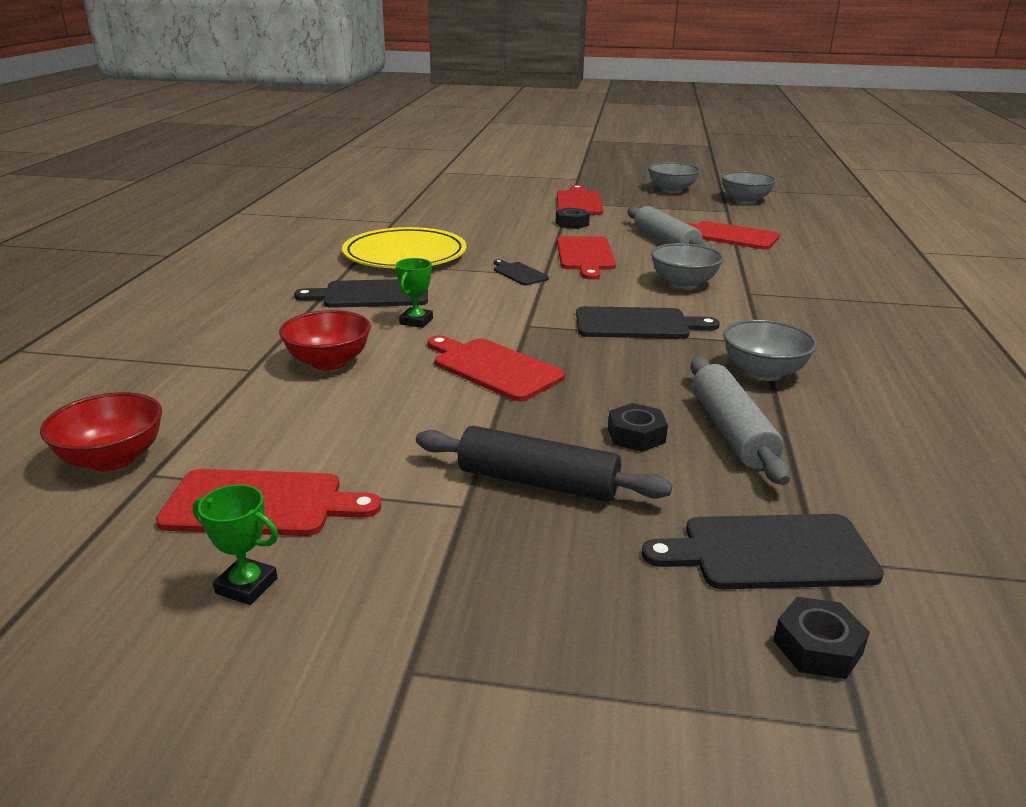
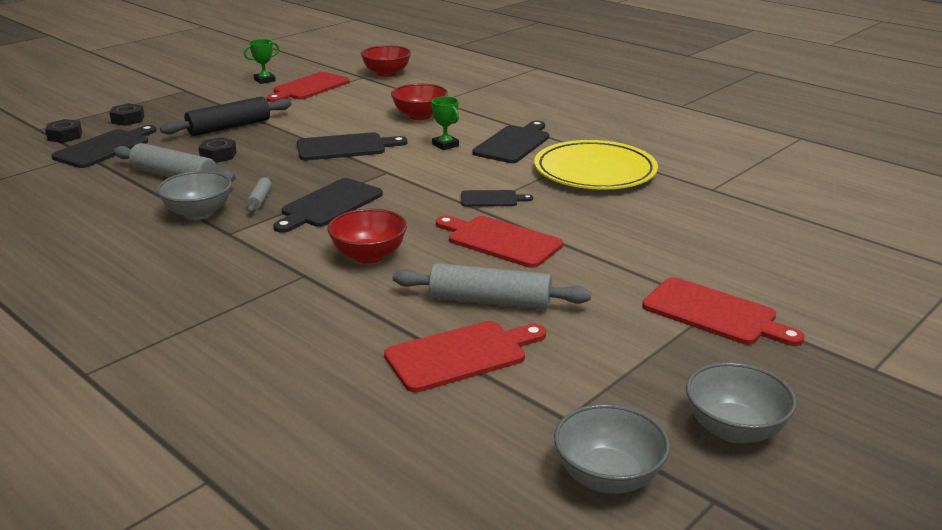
camera: 125 degrees right, 0 degrees up
(493, 368) = (345, 147): red cutting board -> black cutting board
(572, 223) = (617, 273): black nut -> black nut (128, 119)
(683, 284) = (369, 256): grey bowl -> red bowl
(685, 357) = (260, 200): none -> grey rolling pin

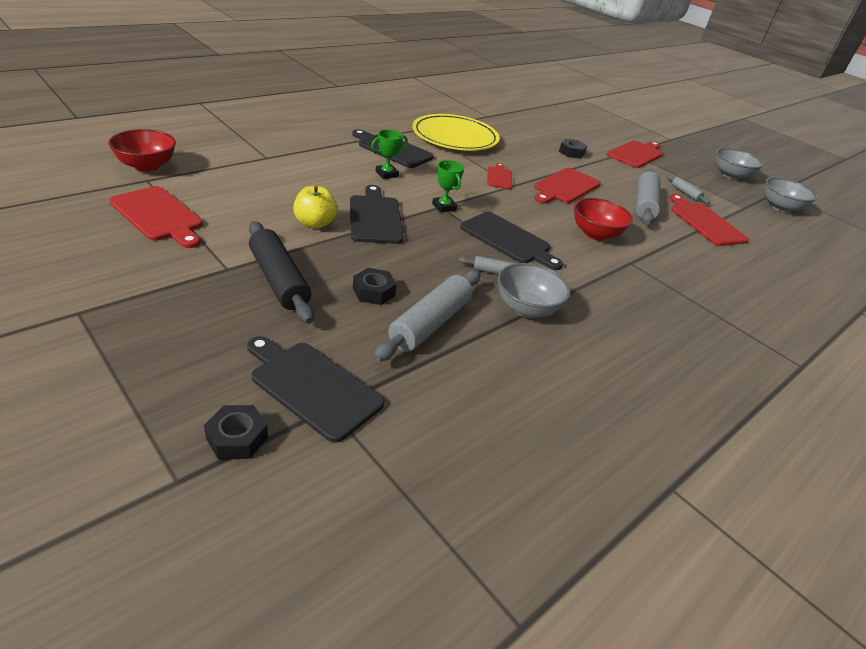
camera: 90 degrees left, 10 degrees up
(128, 119) = (192, 369): black nut -> black nut (571, 153)
(264, 80) = (94, 243): green trophy -> green trophy (444, 207)
(321, 128) = (315, 223): none -> yellow apple
(420, 116) = (305, 172): red bowl -> none
(492, 199) = (499, 177): black cutting board -> red cutting board
(572, 349) = (685, 193): none -> grey rolling pin

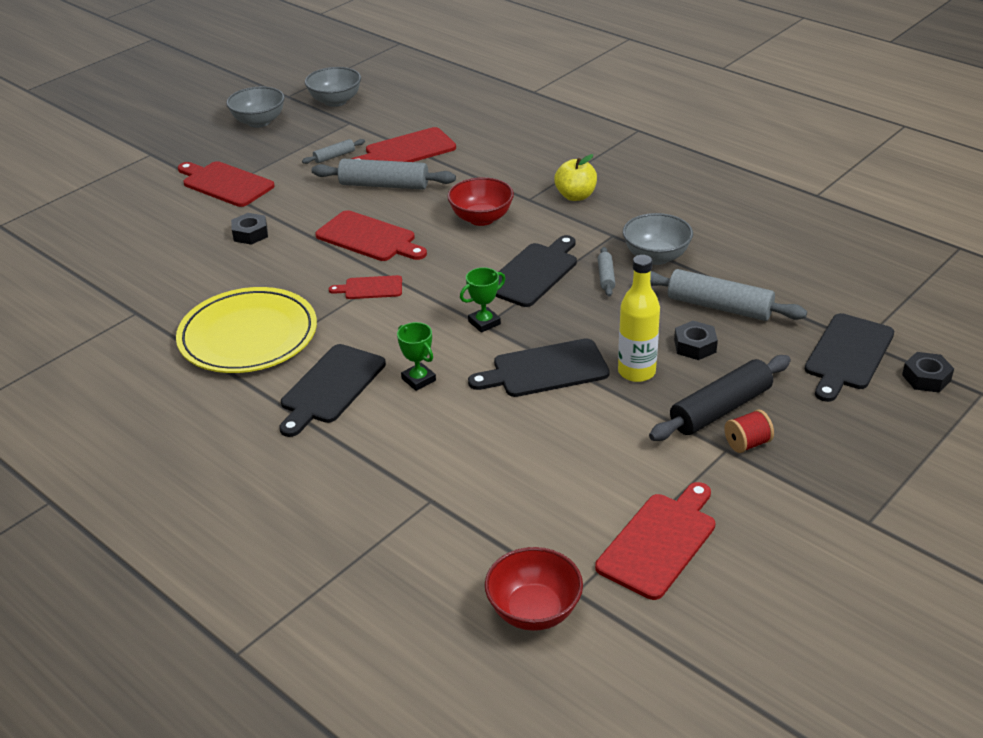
camera: 90 degrees left, 0 degrees up
(226, 281) = (747, 443): none -> red spool
(315, 223) = (591, 411): yellow apple -> yellow apple (575, 196)
(352, 254) = (636, 372): none -> yellow bottle

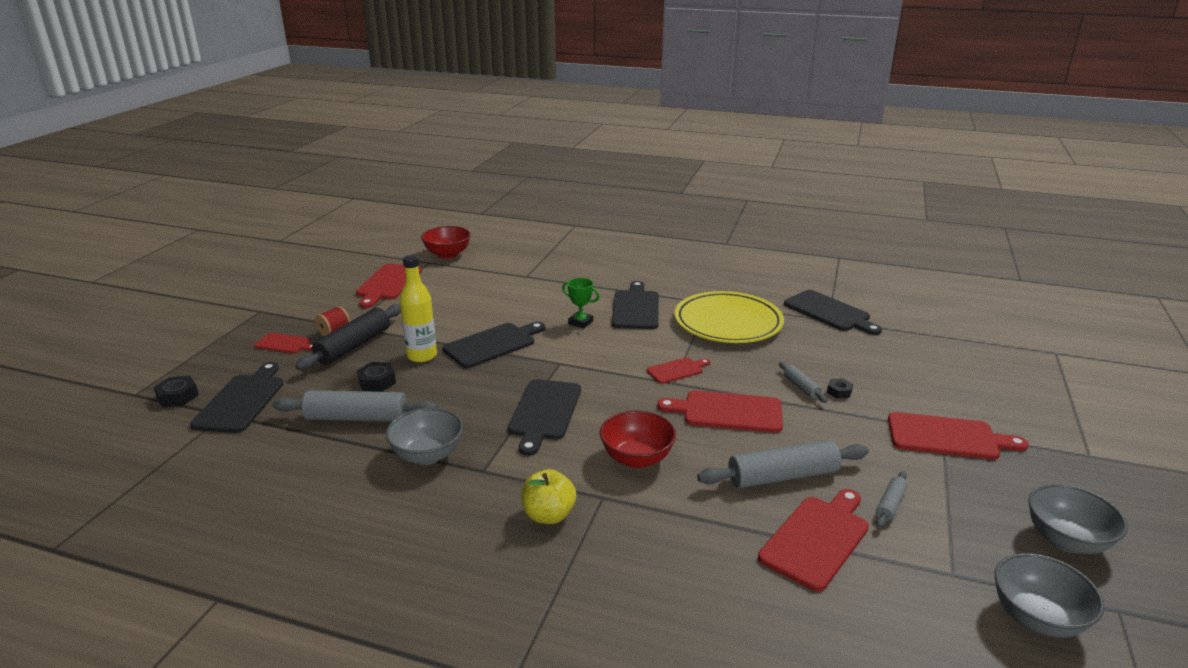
camera: 155 degrees right, 10 degrees down
(118, 322) = (829, 312): none -> black cutting board
(250, 234) = (839, 392): black nut -> black nut, size x0.66
(484, 323) = (560, 364): green trophy -> none
(606, 277) = (473, 423): grey rolling pin -> grey rolling pin (801, 387)
(814, 436) = (285, 344): none -> red cutting board

